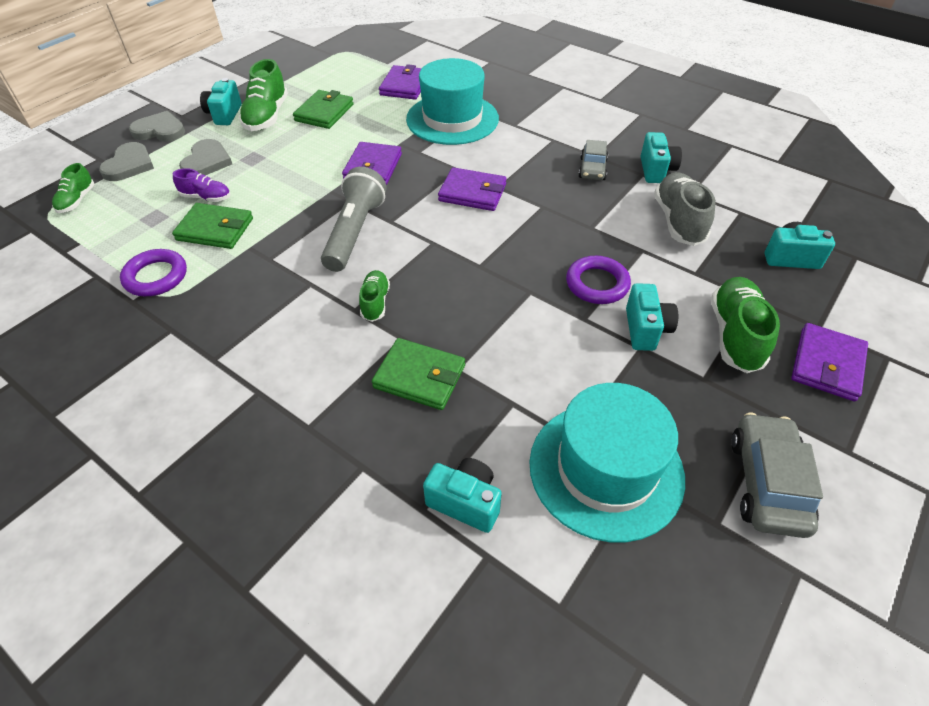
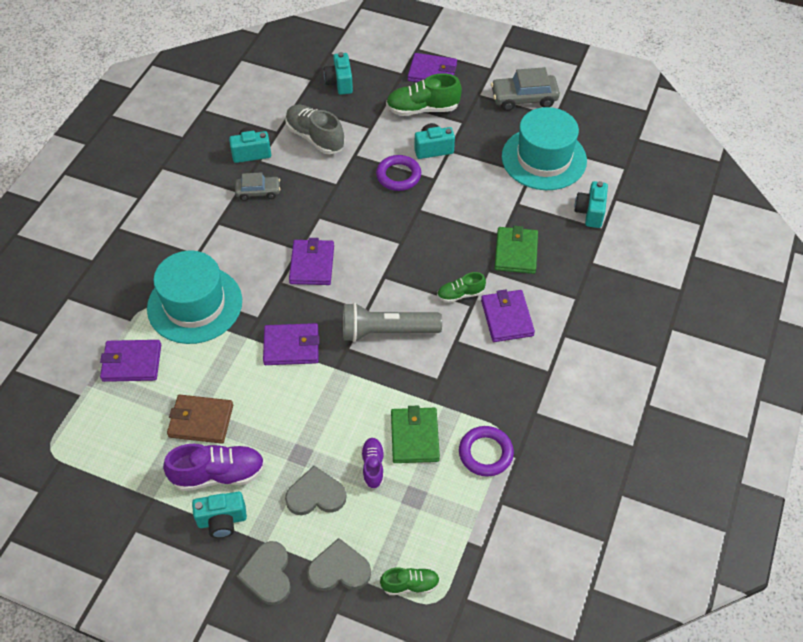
camera: 105 degrees left, 5 degrees up
(267, 116) = (218, 474): green shoe -> purple shoe
(316, 339) = (507, 318): none -> purple wallet
(324, 112) = (201, 421): green wallet -> brown wallet
(678, 221) = (315, 137): grey shoe -> grey shoe turned 60 degrees clockwise

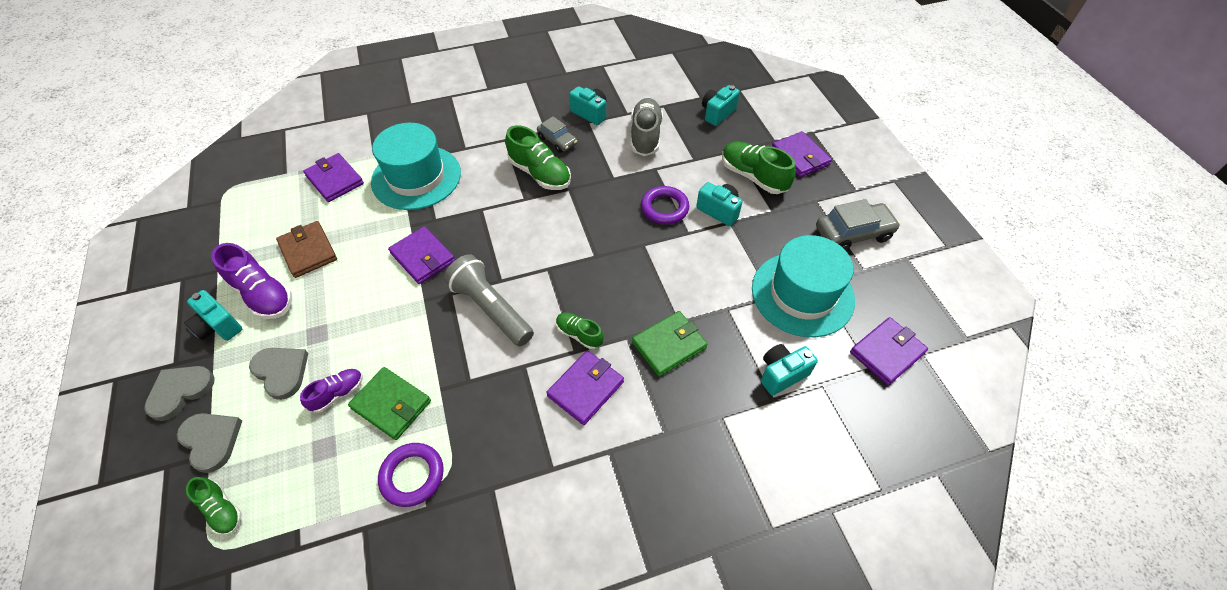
camera: 50 degrees right, 0 degrees up
(282, 224) = (540, 174): none -> green shoe
(312, 264) = (517, 216): purple wallet -> purple wallet (887, 352)
(415, 437) = (391, 405): green wallet -> green wallet turned 75 degrees clockwise
(524, 98) = (853, 233): grey car -> grey car turned 120 degrees clockwise

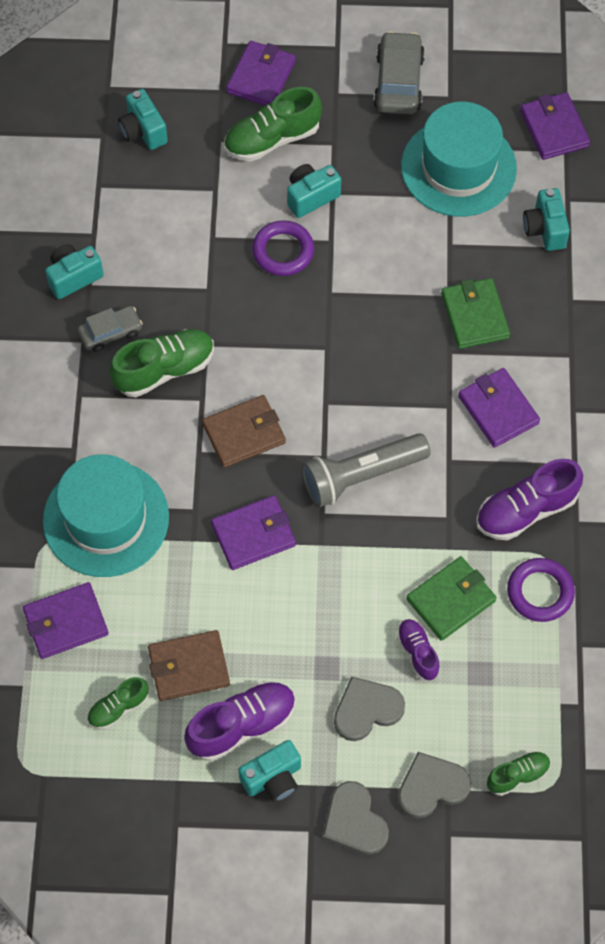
camera: 70 degrees left, 10 degrees up
(493, 440) = (526, 510): none -> purple shoe
(504, 229) = (244, 433): none -> brown wallet
(579, 334) = (429, 396): green shoe -> green shoe (118, 708)
(645, 136) = (148, 227): grey shoe -> none
(800, 157) = (261, 77): purple wallet -> purple wallet turned 60 degrees counterclockwise

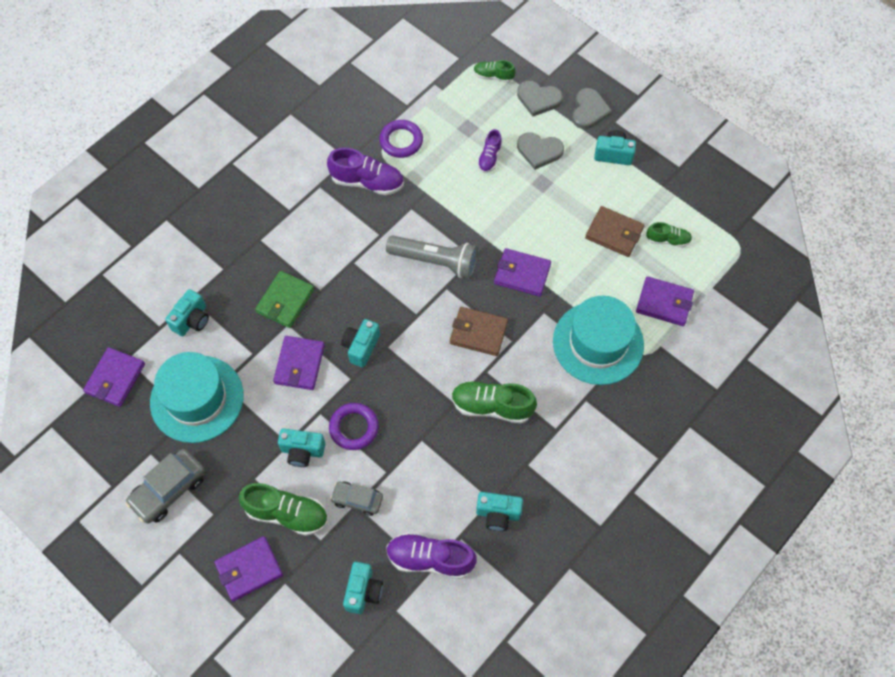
camera: 140 degrees left, 0 degrees up
(110, 332) = (505, 456): grey car -> grey car (357, 500)
(242, 725) = (609, 187): purple shoe -> purple shoe (430, 559)
(351, 329) = (361, 347): none -> turquoise camera
(451, 600) = (449, 169): green wallet -> none
(498, 410) = (327, 241): purple wallet -> purple wallet (299, 364)

